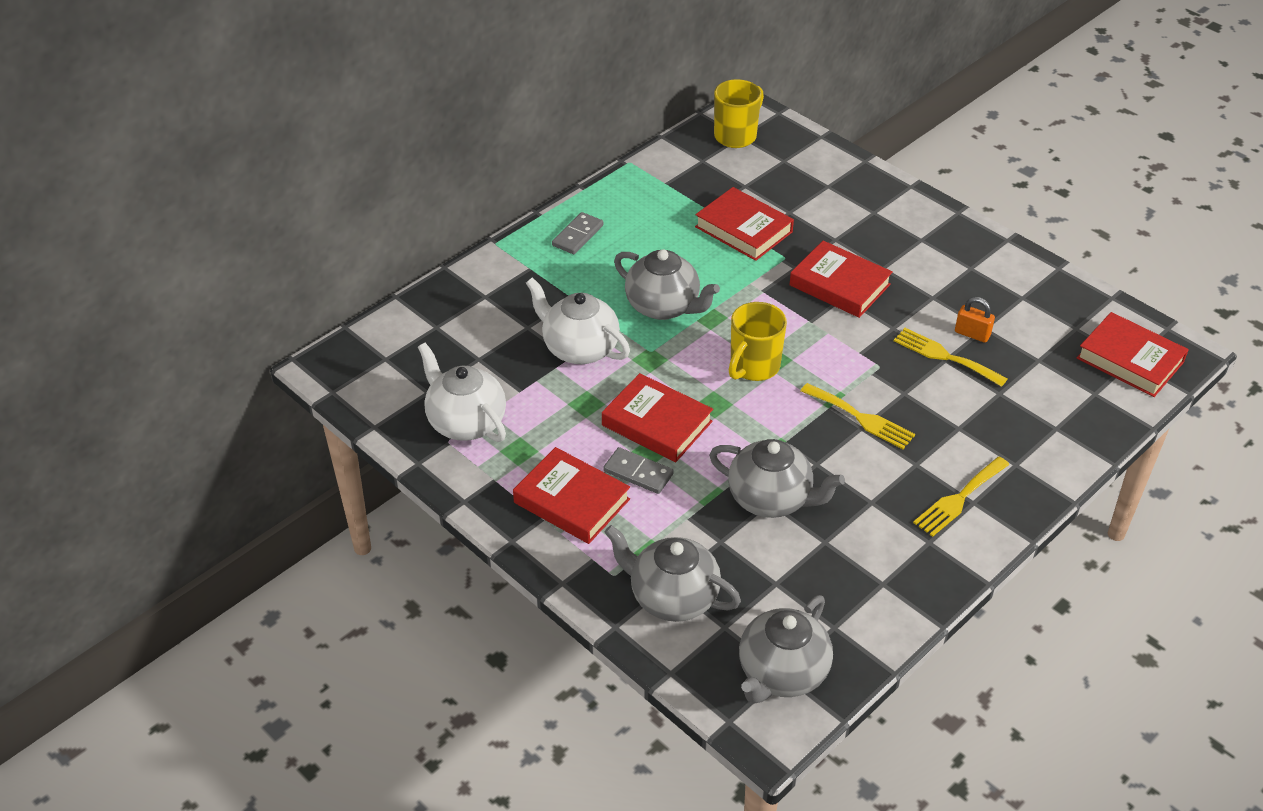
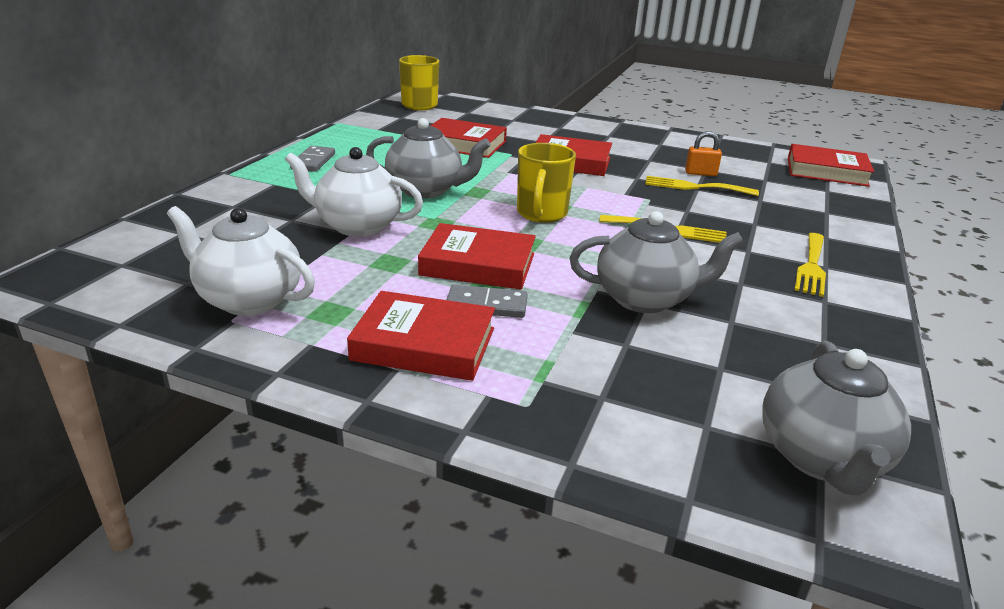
camera: 25 degrees left, 15 degrees down
(672, 597) = (618, 411): grey teapot -> none

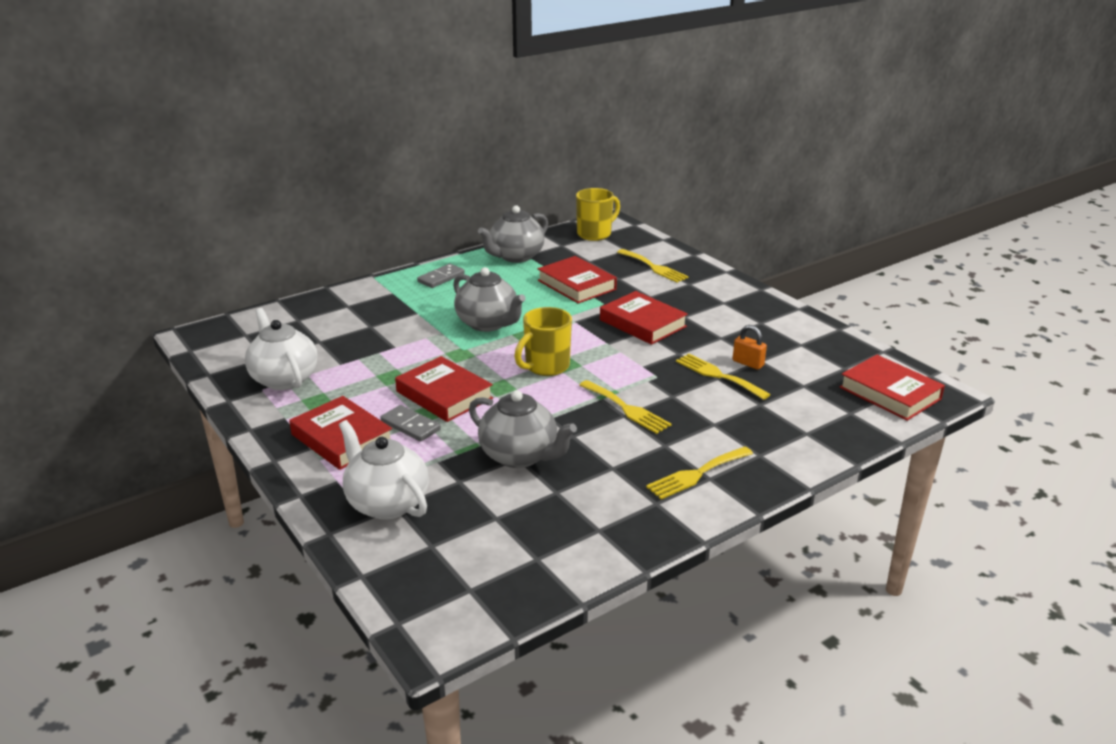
camera: 35 degrees right, 0 degrees up
(357, 226) = (405, 342): white teapot -> white teapot (387, 503)
(511, 121) = (654, 267): none -> yellow fork
(821, 458) = (468, 590): grey teapot -> grey teapot (515, 256)

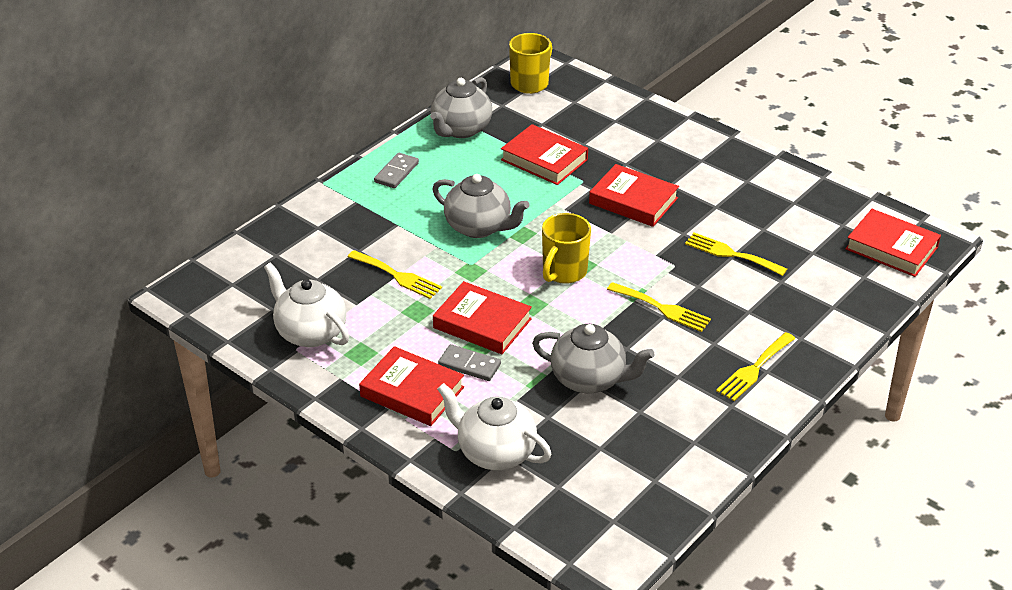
camera: 15 degrees left, 10 degrees up
(654, 267) = (613, 122): yellow fork -> yellow fork (397, 276)
(748, 363) = (753, 234): orange padlock -> none

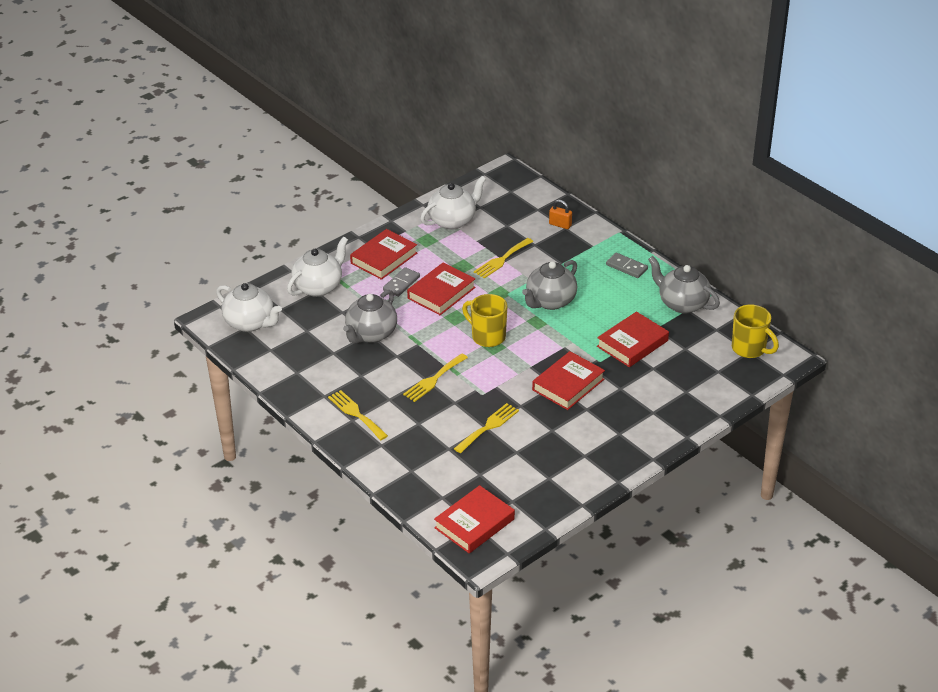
camera: 100 degrees right, 0 degrees up
(311, 232) = (560, 225): none -> orange padlock
(601, 516) = (250, 323): none -> white teapot

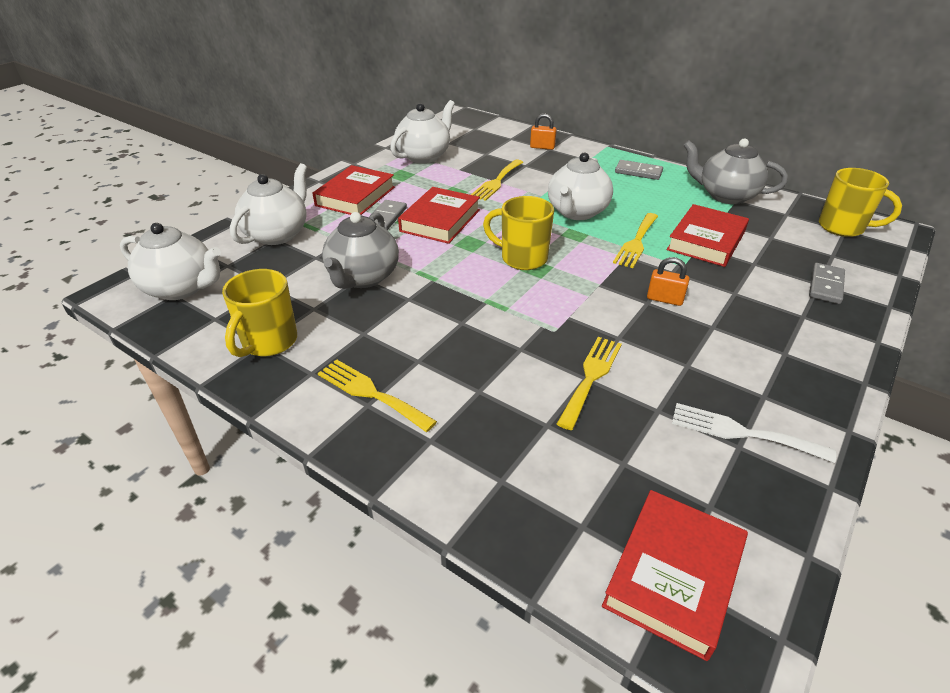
camera: 15 degrees left, 0 degrees up
(302, 372) = (268, 342): none -> yellow mug
(434, 379) = (475, 322): yellow fork -> yellow fork (636, 242)
(550, 301) = (576, 212): grey teapot -> white teapot
(555, 471) = (742, 432): none -> white fork
(568, 384) = (664, 299): red book -> orange padlock
(689, 393) = (826, 285): none -> grey domino

